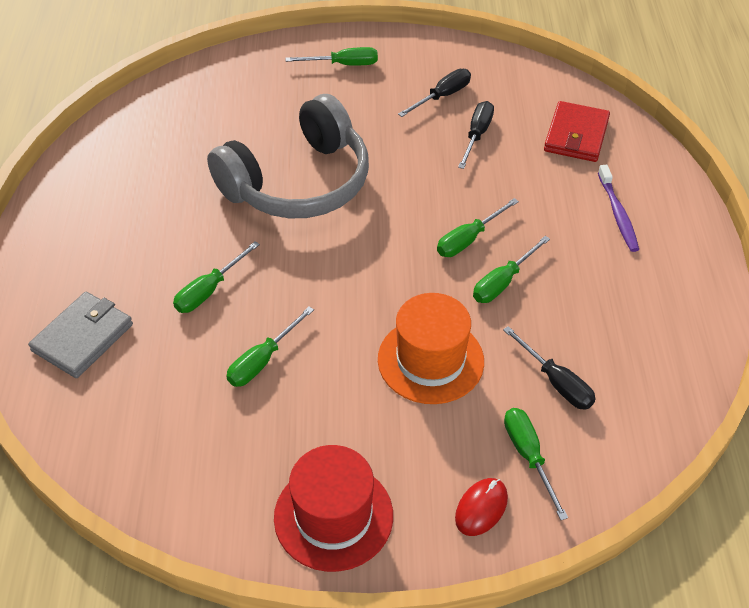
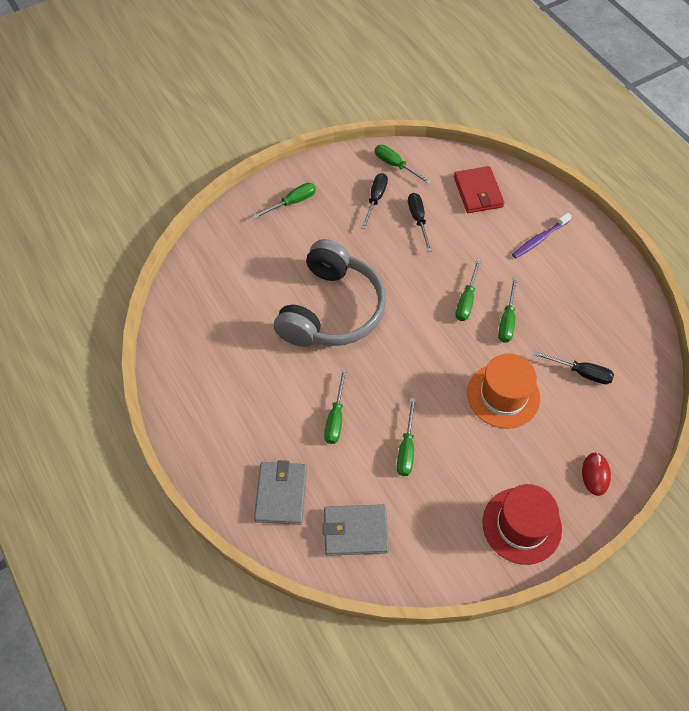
camera: 30 degrees left, 10 degrees up
(129, 417) = (355, 531): none -> grey wallet
(528, 456) = (598, 428): green screwdriver -> green screwdriver (395, 165)
(617, 214) = (539, 239): purple toothbrush -> purple toothbrush turned 90 degrees clockwise

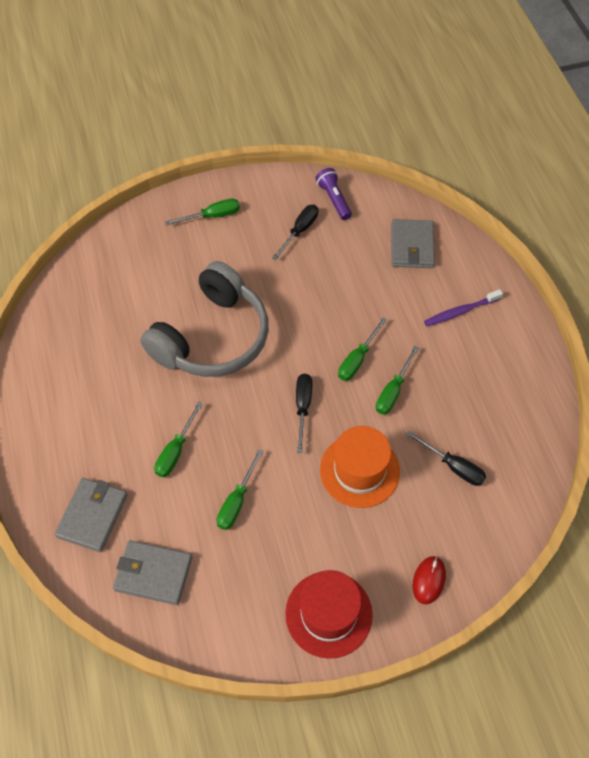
camera: 15 degrees right, 0 degrees up
(395, 165) = (334, 199): green screwdriver -> purple flashlight
(418, 220) = (337, 262): black screwdriver -> black screwdriver (303, 407)
(478, 192) = (412, 246): red wallet -> grey wallet

